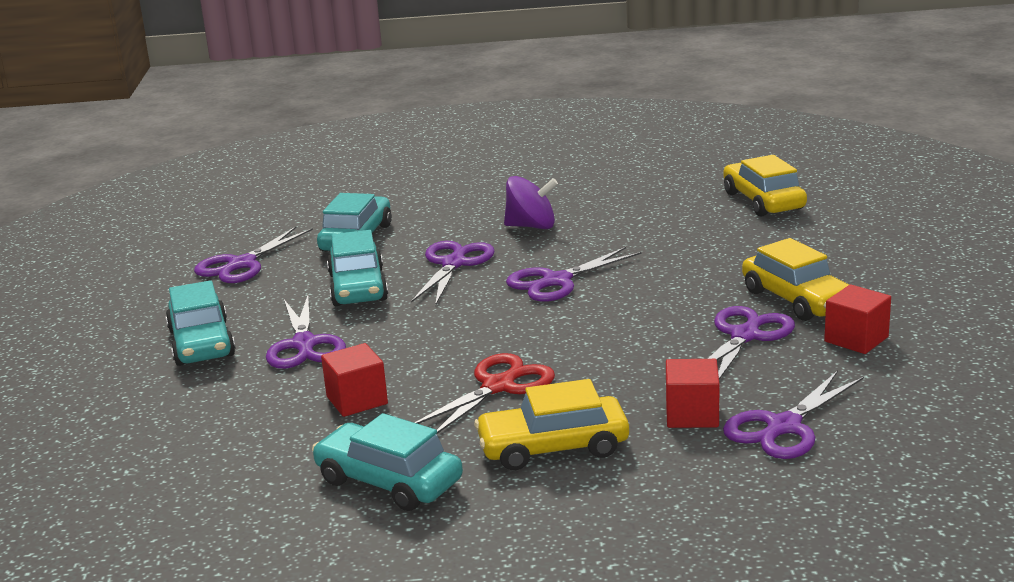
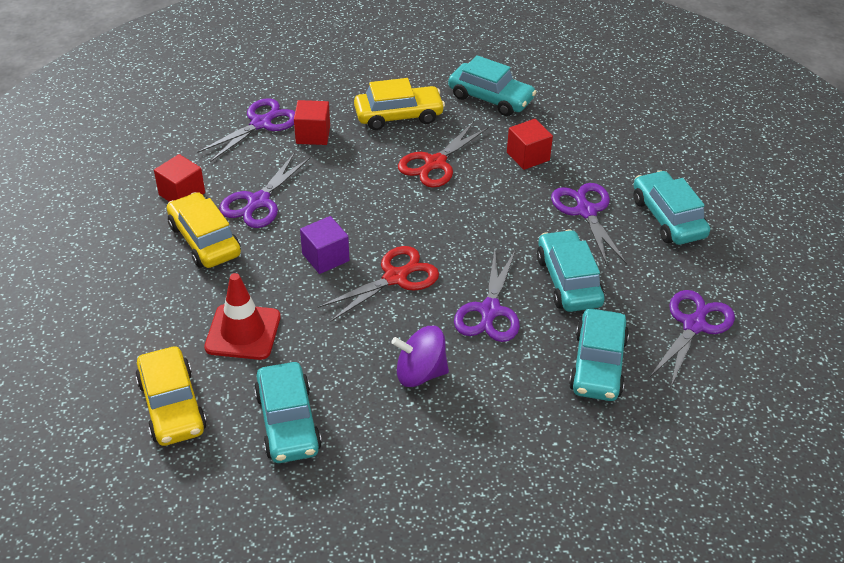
camera: 175 degrees right, 20 degrees up
(555, 281) = (396, 277): purple scissors -> red scissors
(641, 292) = (325, 257): none -> purple cube
(652, 199) = (288, 422): none -> turquoise car
(716, 240) = (243, 332): none -> red traffic cone

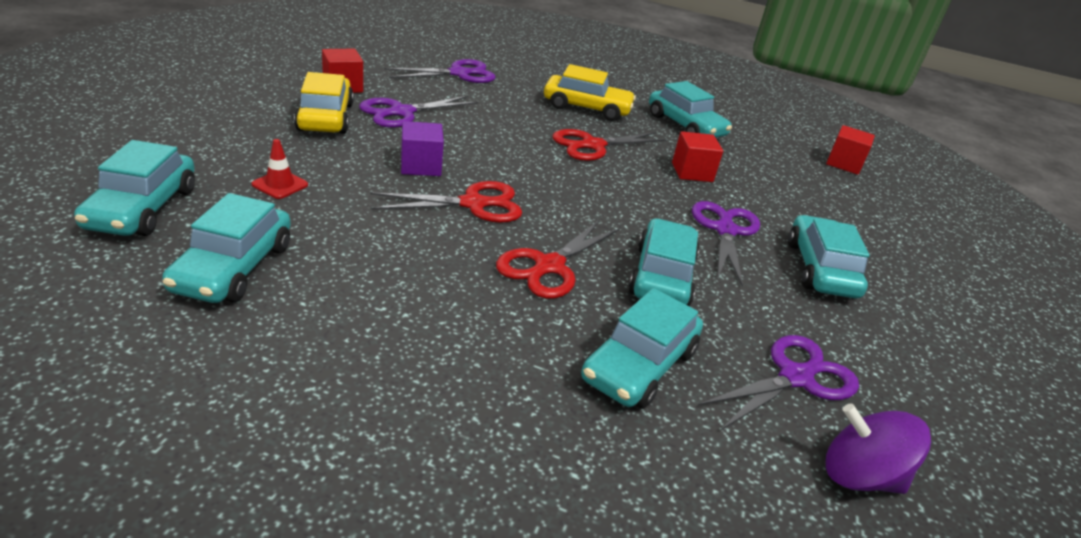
camera: 20 degrees right, 10 degrees down
(172, 406) = (142, 208): yellow car -> turquoise car
(243, 332) = (280, 185): red traffic cone -> red traffic cone, size x0.55
(313, 135) = (496, 93): red cube -> red cube (844, 164)
(420, 373) = (420, 286): purple spinning top -> purple spinning top (859, 476)
(489, 311) = (548, 267): purple scissors -> red scissors

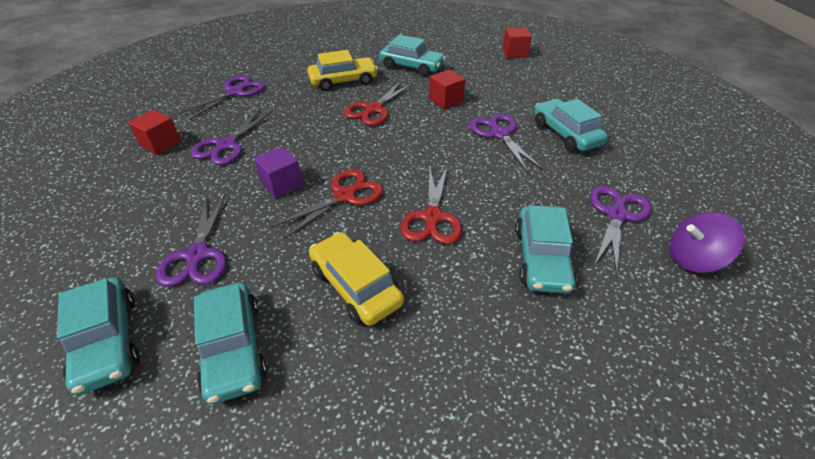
camera: 25 degrees left, 10 degrees up
(280, 185) = (197, 256): red traffic cone -> purple scissors
(325, 117) = (174, 178): yellow car -> yellow car (355, 286)
(661, 276) = (497, 187): turquoise car -> none

